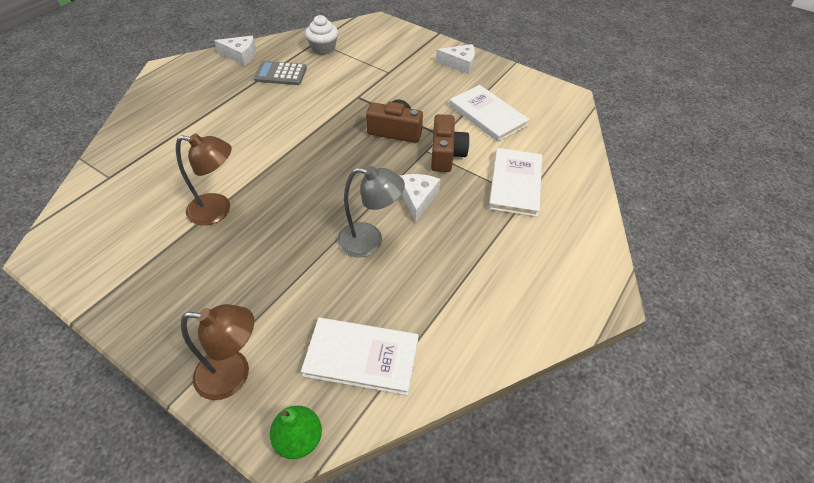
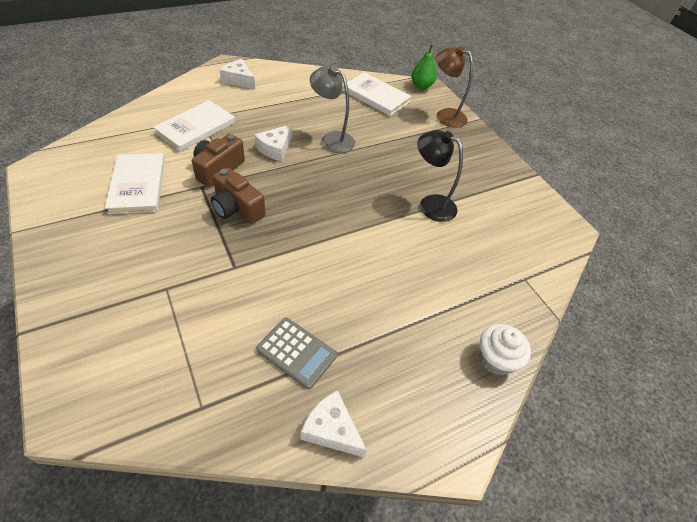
camera: 155 degrees left, 0 degrees up
(218, 210) = (430, 204): brown lamp -> black lamp
(323, 48) = (205, 382): white cupcake -> white cupcake (496, 359)
(459, 64) = (74, 260): white cheese -> white cheese (239, 80)

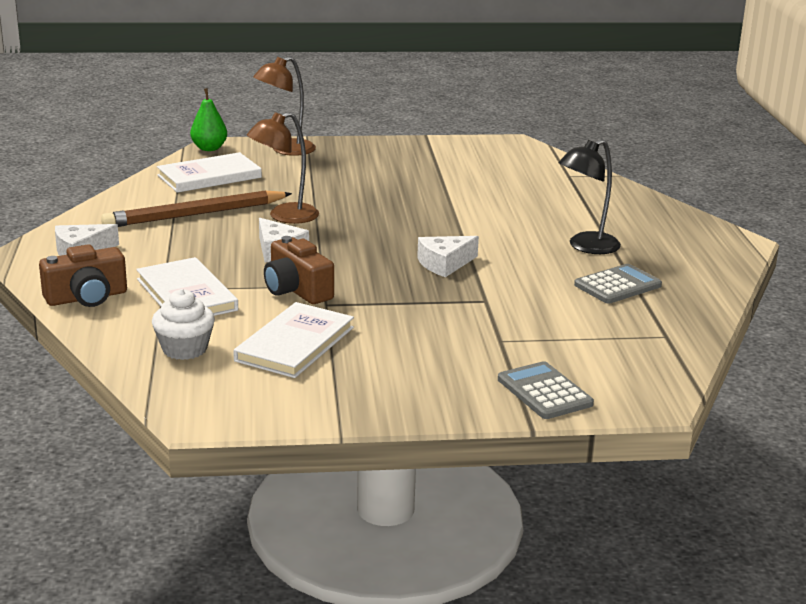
camera: 65 degrees left, 25 degrees down
(80, 331) = (544, 392): none -> grey calculator
(138, 185) = (295, 344): white book -> white book turned 75 degrees counterclockwise
(237, 208) = (385, 287): brown camera -> brown camera (87, 297)
(313, 104) = (195, 215): none -> brown pencil
(331, 429) = (706, 283): white cheese -> white cheese (444, 264)
(332, 139) = (284, 216): grey lamp -> brown lamp
(430, 204) = (442, 190): black lamp -> black lamp (586, 247)
(496, 359) = (655, 207): white cupcake -> white cupcake (184, 349)

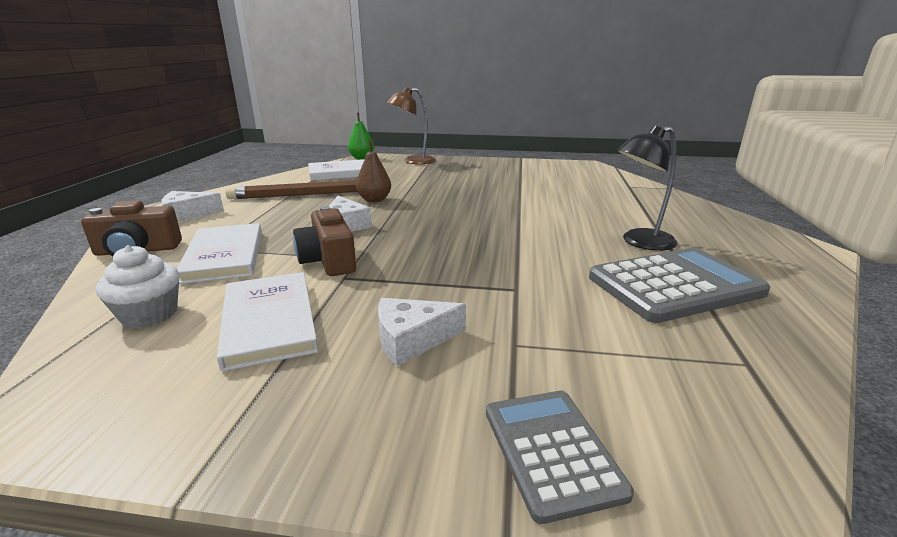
camera: 15 degrees right, 0 degrees up
(284, 216) = (374, 200): brown lamp -> brown pear
(295, 344) = (269, 321): white book -> white book turned 60 degrees counterclockwise
(444, 264) = (489, 247): white cheese -> white cheese (412, 340)
(617, 285) = (675, 285): grey calculator -> grey calculator, size x1.67

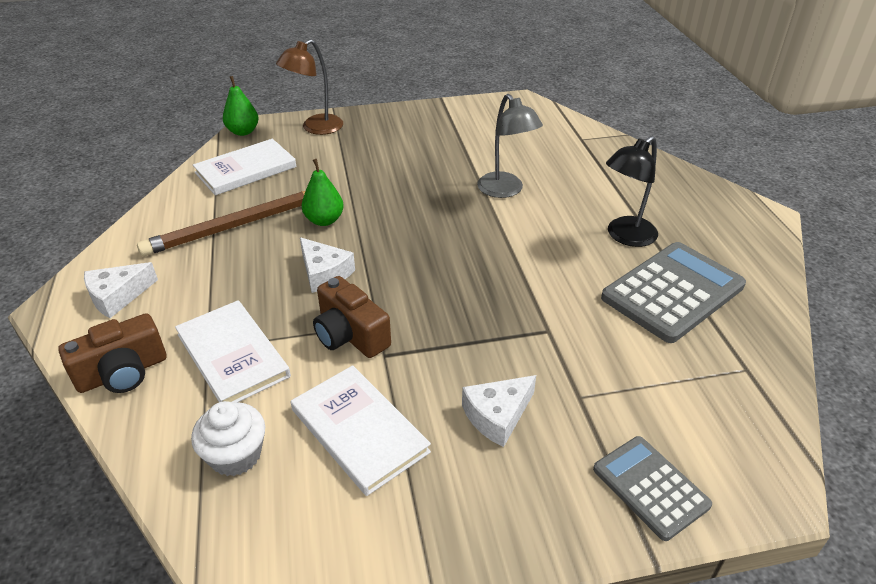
camera: 20 degrees left, 15 degrees up
(374, 200) = (324, 220): brown pear -> green pear
(538, 203) = (505, 190): none -> grey lamp

